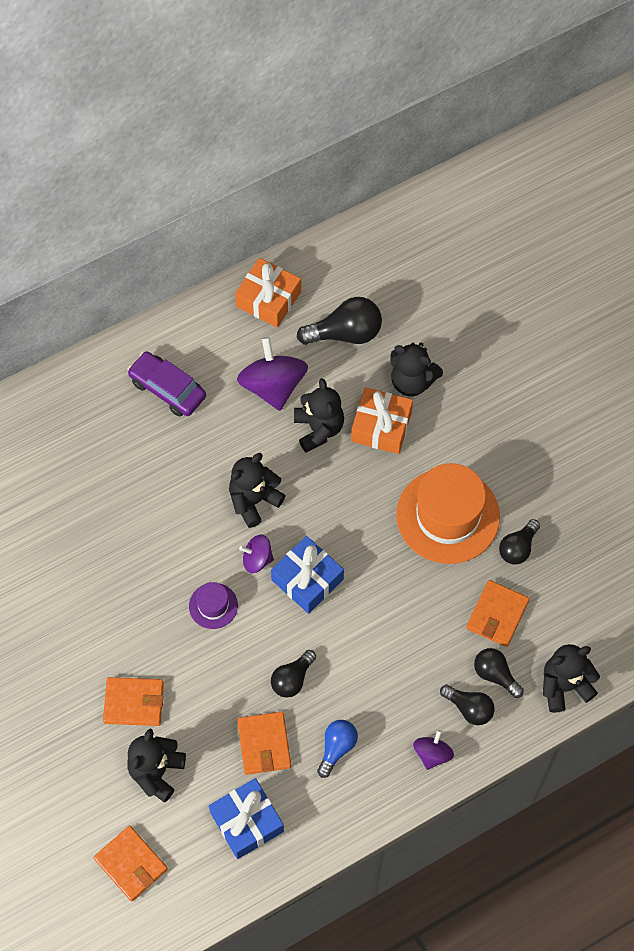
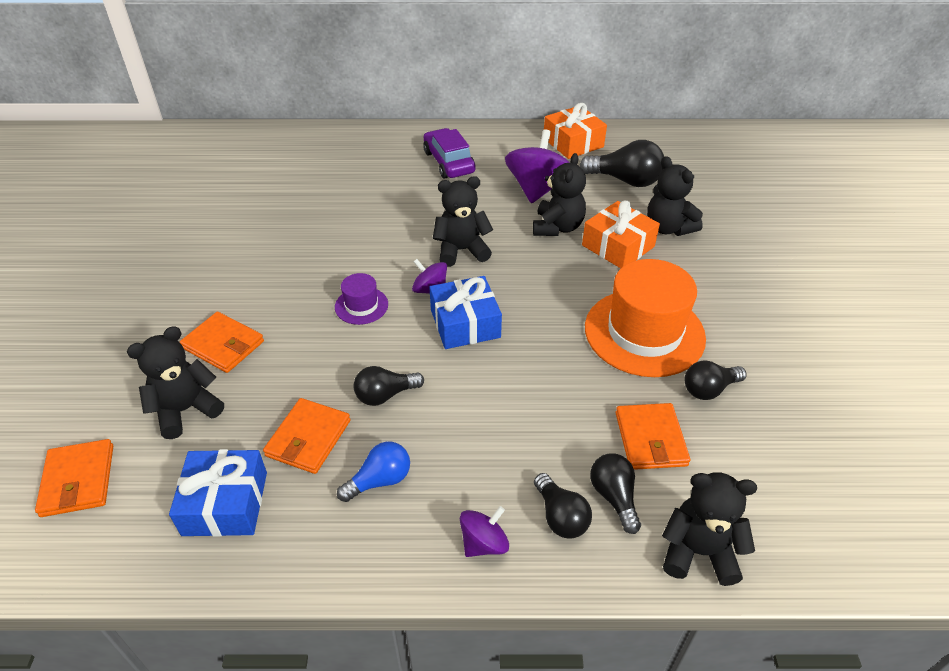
camera: 30 degrees right, 20 degrees down
(497, 615) = (650, 439): orange wallet -> orange wallet turned 60 degrees counterclockwise

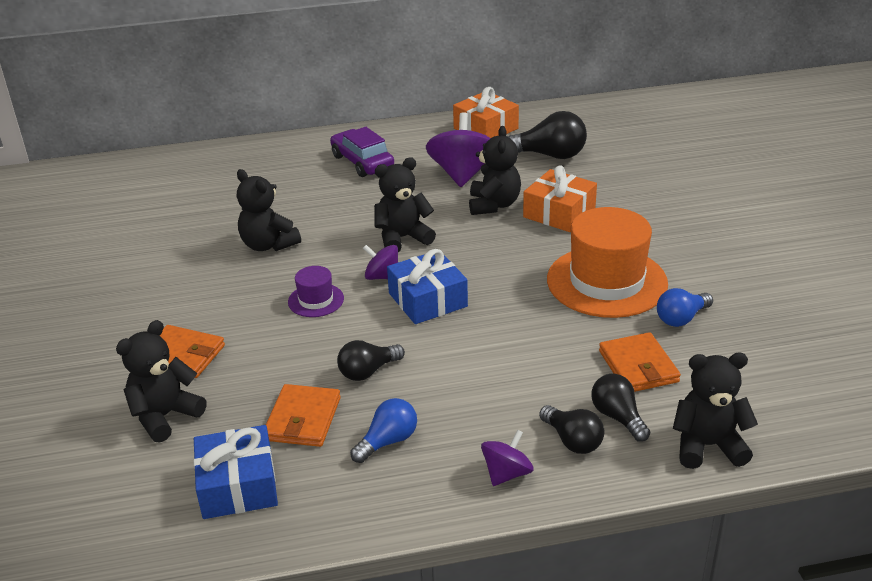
camera: 10 degrees left, 10 degrees down
(78, 480) = (74, 492): orange wallet -> none
(668, 228) = (603, 191): black teddy bear -> black teddy bear (268, 245)
(709, 389) = (681, 318): black light bulb -> blue light bulb

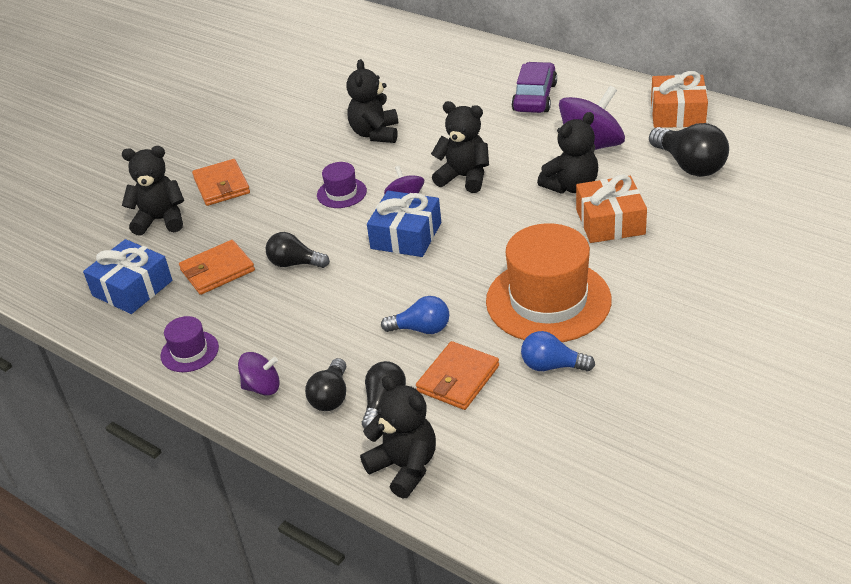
camera: 50 degrees right, 5 degrees up
(388, 441) = (236, 317): blue light bulb -> blue light bulb (421, 329)
(393, 494) = (189, 351): none -> purple hat

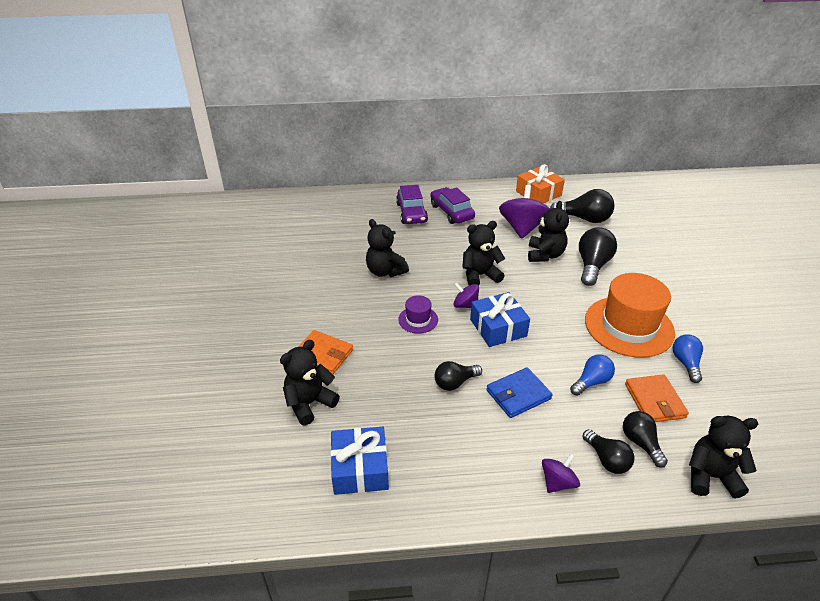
camera: 45 degrees left, 0 degrees up
(189, 351) = (473, 490): purple hat -> none
(217, 270) = (407, 417): orange wallet -> none
(335, 302) = (518, 394): none -> blue wallet
(488, 82) = (411, 213): none -> purple car
(552, 366) = (686, 363): blue light bulb -> blue light bulb turned 120 degrees clockwise
(610, 221) = (592, 266): orange gift -> black light bulb

